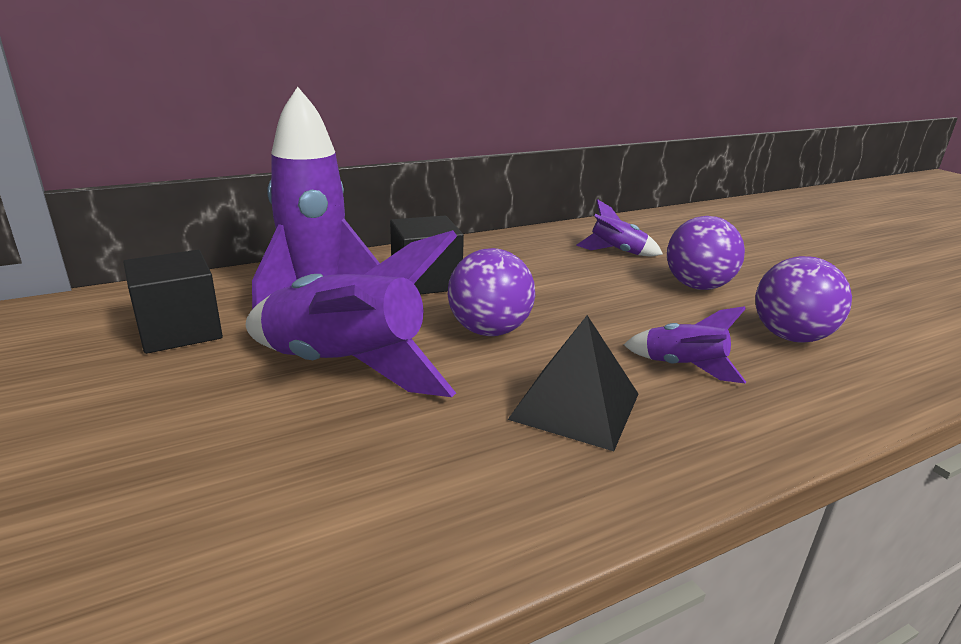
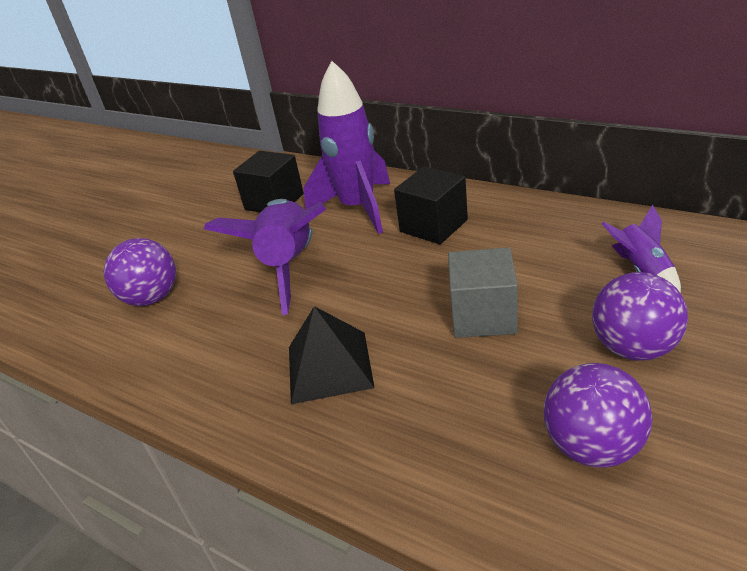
camera: 65 degrees right, 10 degrees up
(489, 331) = (392, 286): purple ball -> purple ball (152, 298)
(594, 313) = (483, 316): none -> grey cube
(683, 367) = (441, 396): purple rocket -> none

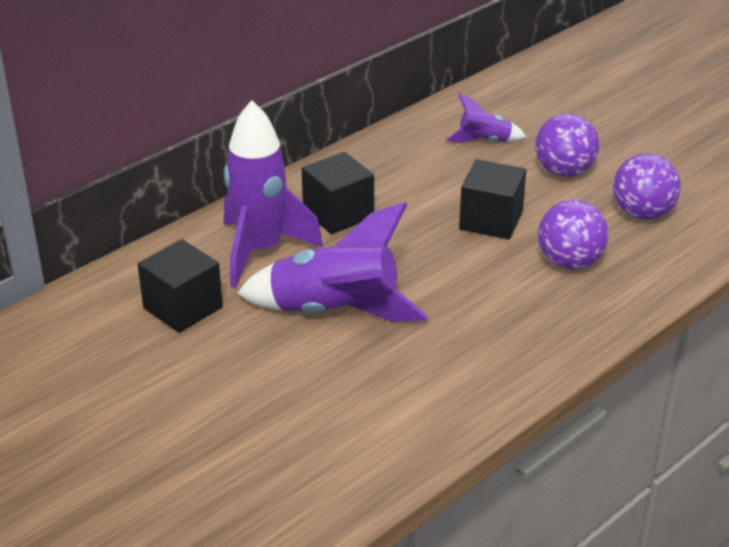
camera: 80 degrees left, 0 degrees up
(152, 298) = (319, 418): purple ball -> purple ball (569, 262)
(329, 366) = (507, 308): black pyramid -> none
(483, 316) = (491, 220): grey cube -> black cube

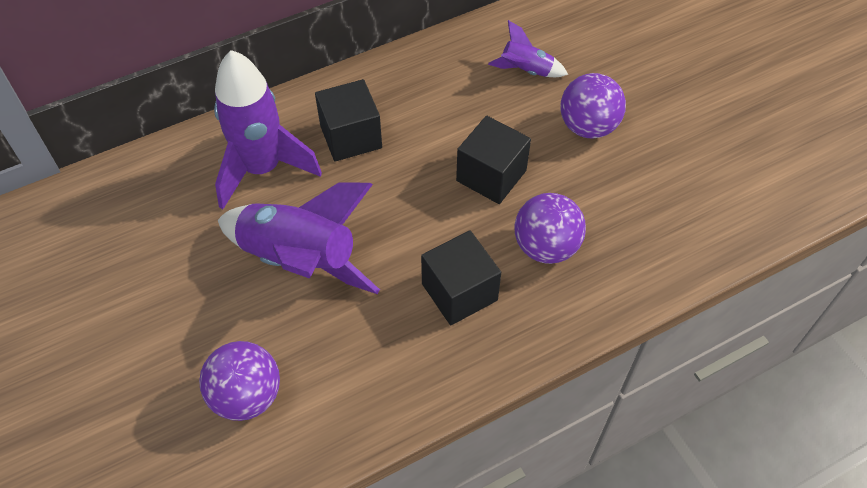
camera: 15 degrees right, 20 degrees up
(183, 308) = (167, 223): black cube -> black cube (459, 292)
(642, 214) = (644, 198): purple ball -> purple ball (247, 396)

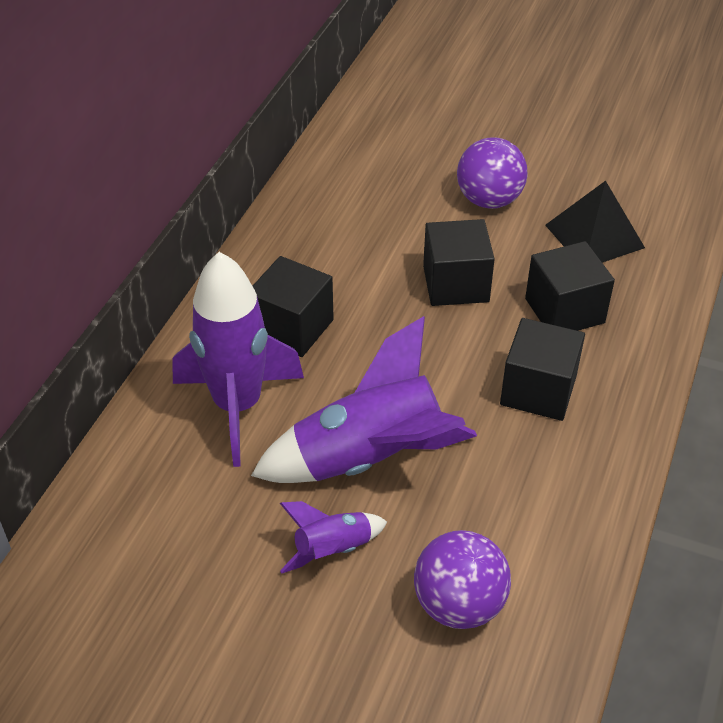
camera: 40 degrees left, 10 degrees down
(526, 71) = (386, 186): purple rocket -> purple rocket (332, 550)
(546, 247) = (564, 311): purple ball -> black cube
(636, 204) = (594, 236): none -> black pyramid

